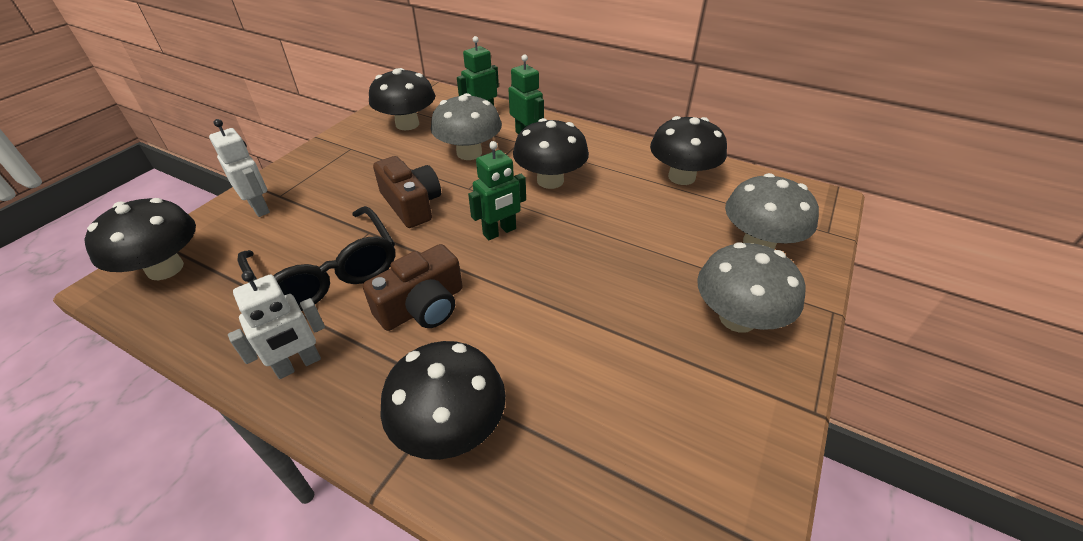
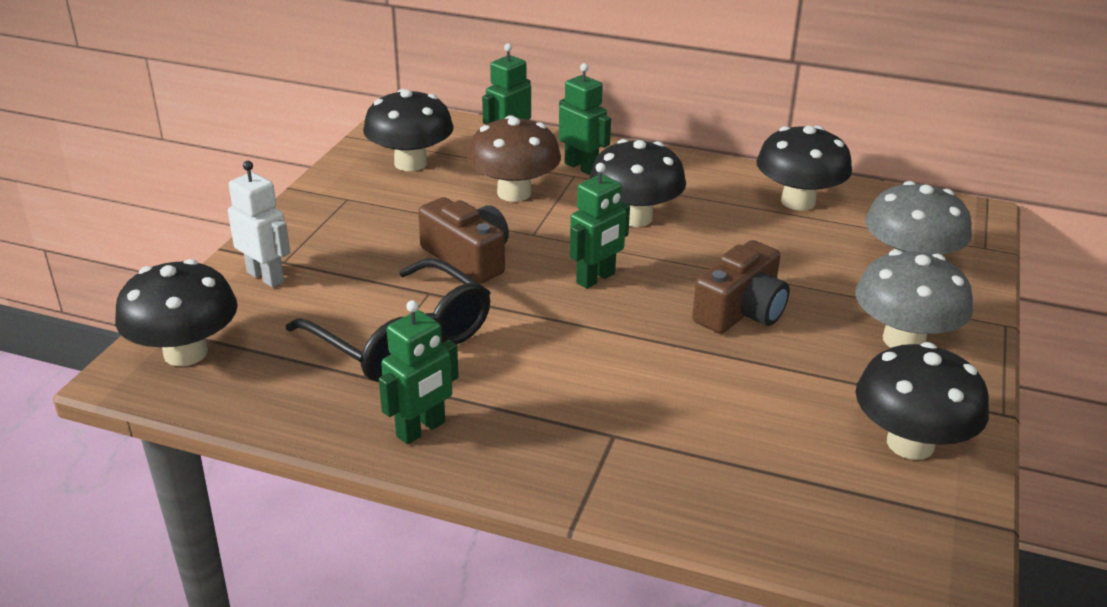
camera: 10 degrees left, 10 degrees down
(298, 364) = (421, 430): white robot -> green robot
(423, 306) = (539, 362): brown camera -> brown camera (741, 311)
(450, 427) = (626, 465): black mushroom -> black mushroom (910, 443)
(469, 153) = (514, 193): grey mushroom -> brown mushroom

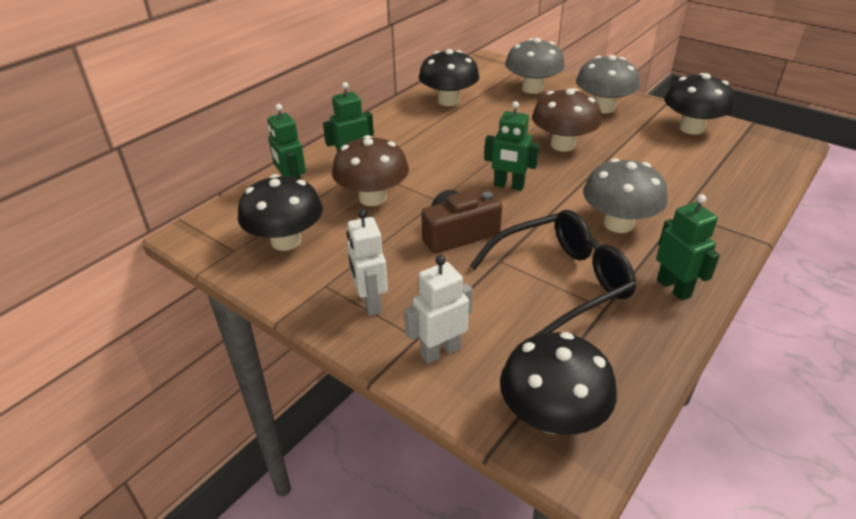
camera: 70 degrees left, 5 degrees up
(328, 227) = (370, 303): none -> white robot
(550, 376) = (618, 224): none -> grey mushroom
(596, 279) = (508, 186): green robot -> green robot turned 135 degrees clockwise
(635, 217) = (437, 156): black mushroom -> none
(741, 311) = (562, 145): brown camera -> brown mushroom

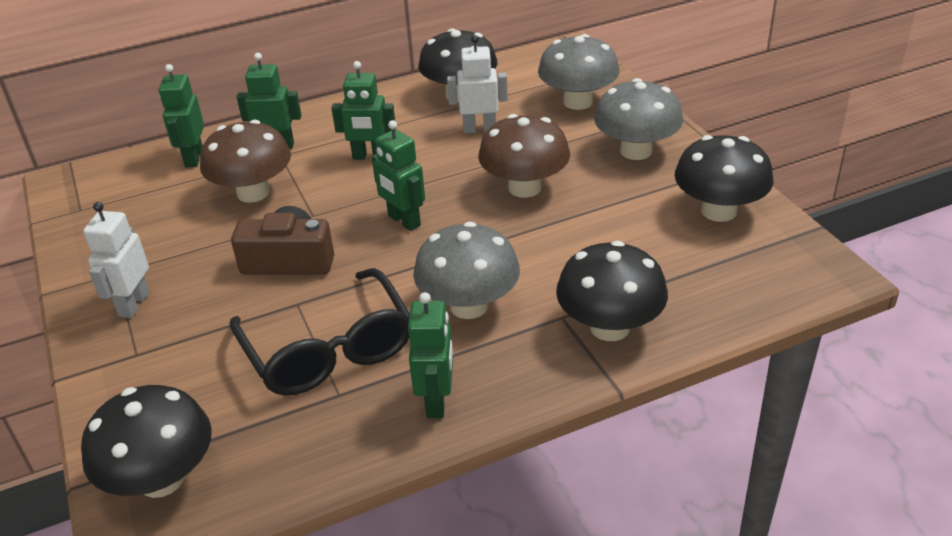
camera: 30 degrees right, 0 degrees up
(286, 241) = (130, 215): black mushroom -> black mushroom (609, 327)
(433, 153) = (370, 157): none -> green robot
(440, 351) = (139, 375): white robot -> white robot (479, 129)
(561, 282) = (329, 350): black glasses -> black glasses turned 60 degrees clockwise

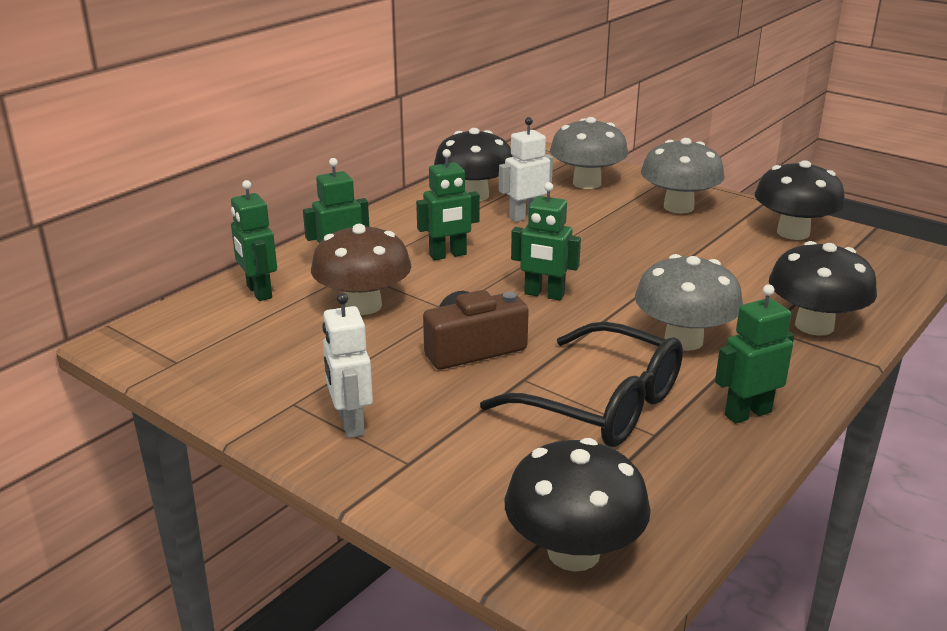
camera: 30 degrees left, 10 degrees down
(437, 401) = (747, 413): green robot -> green robot turned 90 degrees counterclockwise
(524, 187) = (620, 249): brown mushroom -> none

